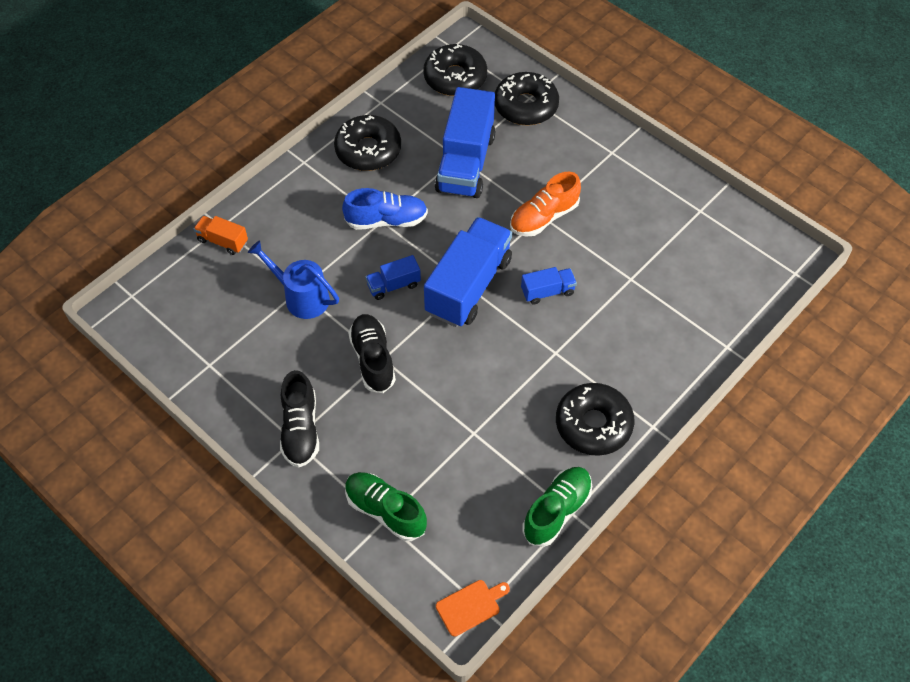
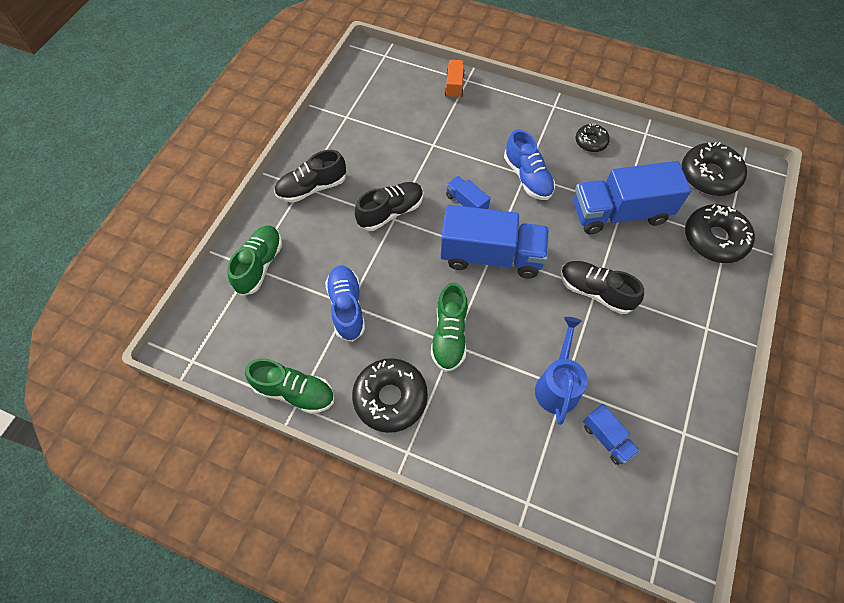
camera: 70 degrees right, 5 degrees up
(301, 297) = (427, 148): blue watering can -> blue watering can (557, 385)
(368, 150) = (591, 142): black donut -> black donut, size x0.56
(470, 606) = (192, 351): orange cutting board -> none
(476, 436) = (347, 307): none -> blue shoe
(543, 217) = (595, 292): orange shoe -> black shoe
(544, 352) = (449, 335): none -> green shoe
(547, 292) = (515, 319): blue truck -> blue truck (606, 438)

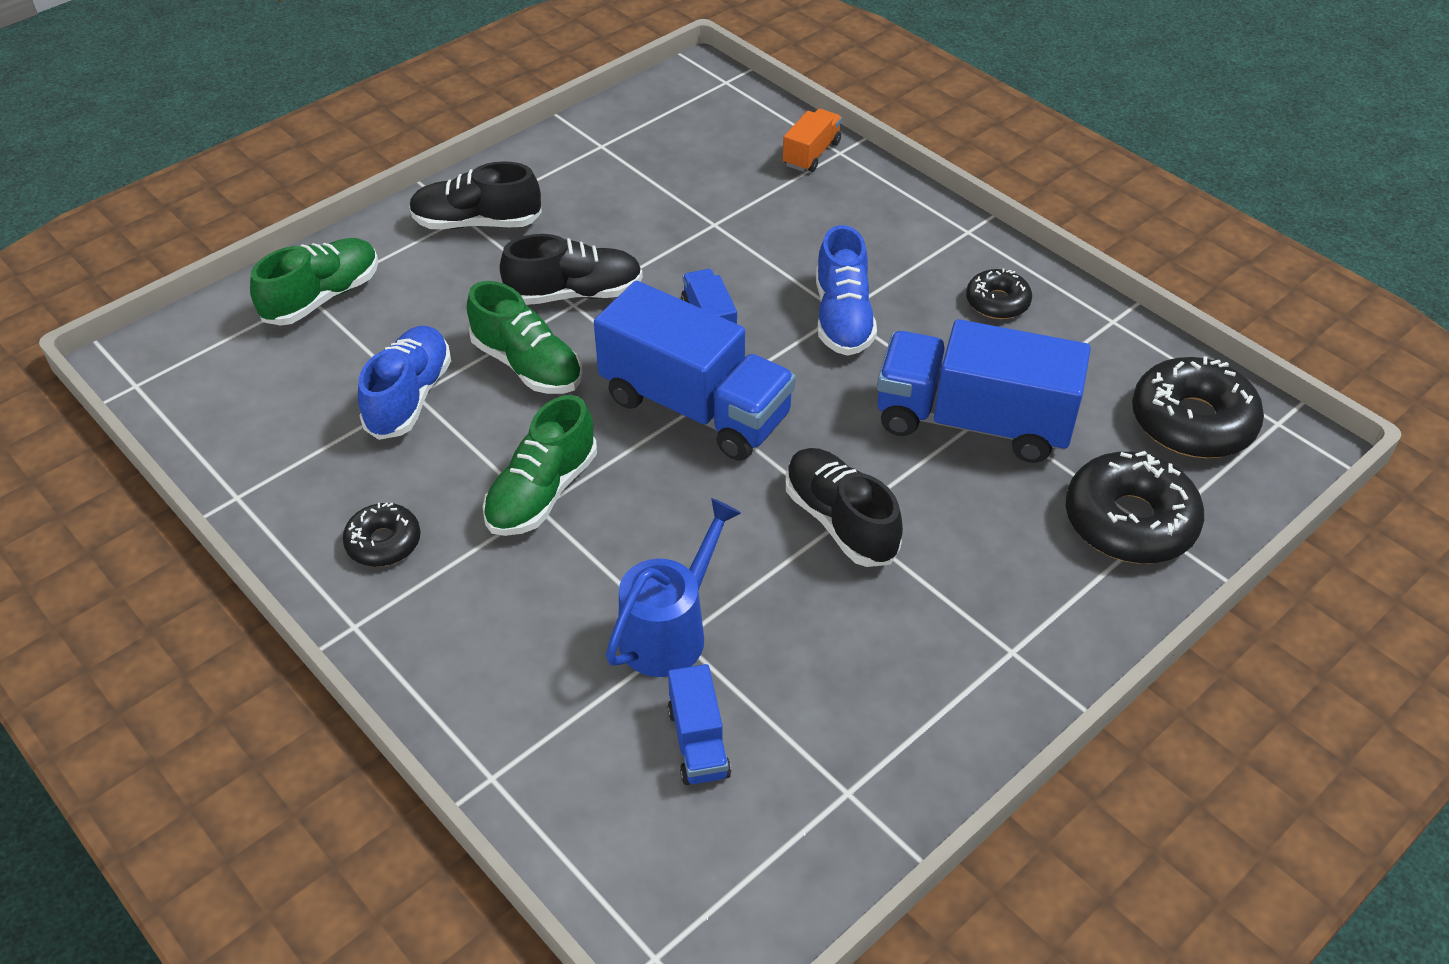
camera: 25 degrees right, 15 degrees down
(294, 392) = (248, 479): green shoe -> green shoe (527, 365)
(390, 398) = (383, 542): black donut -> black donut, size x0.56

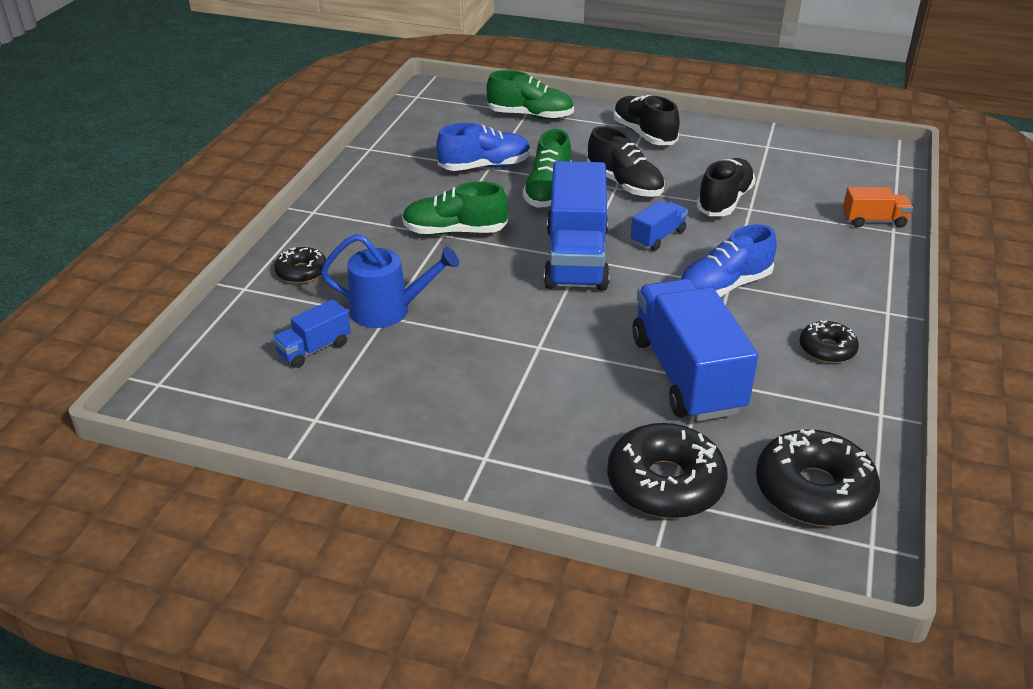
camera: 60 degrees right, 10 degrees down
(383, 542) = (375, 198): black donut -> black donut (301, 272)
(840, 521) = (534, 345): black shoe -> black shoe (724, 201)

